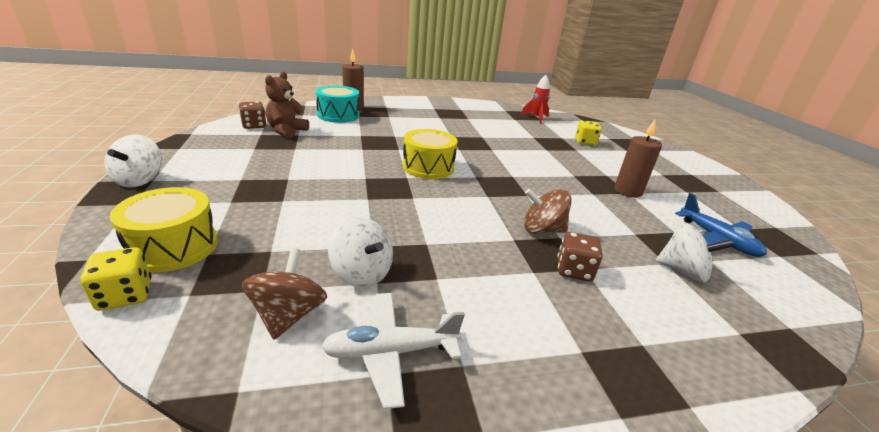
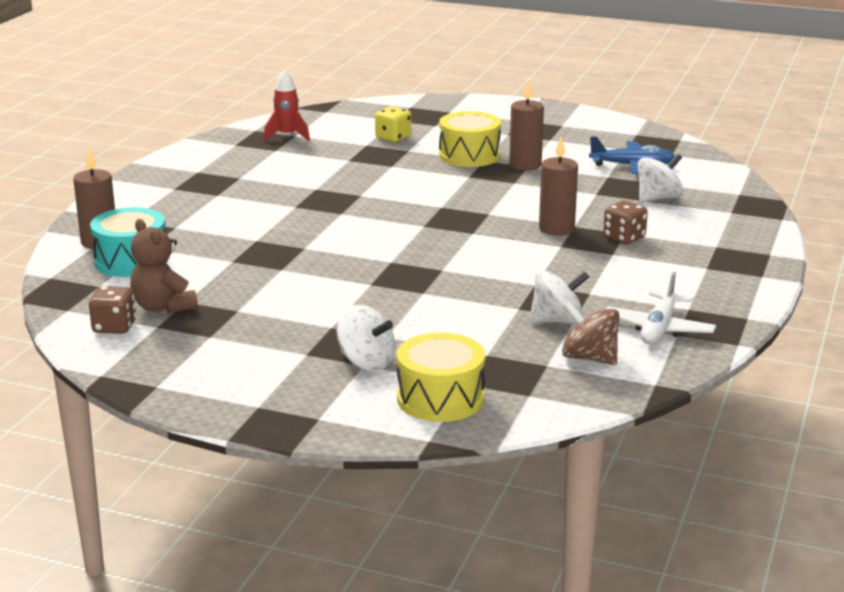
camera: 55 degrees left, 5 degrees down
(125, 295) = (508, 421): yellow dice -> none
(140, 180) = (251, 414): white spinning top -> white spinning top (366, 362)
(428, 167) = (375, 244): yellow drum -> yellow drum (469, 155)
(542, 230) = (556, 229): brown spinning top -> brown candle

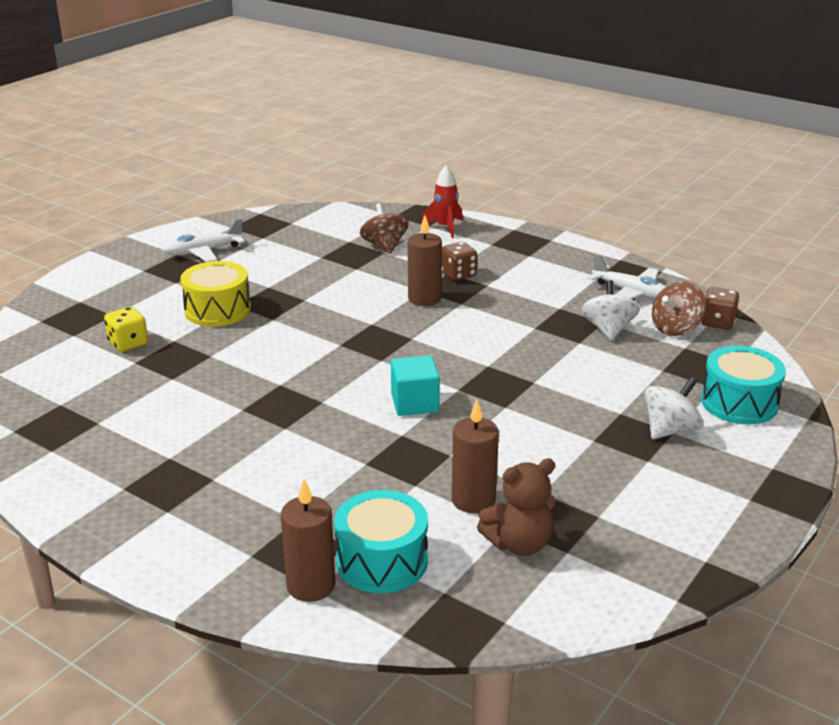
camera: 75 degrees left, 5 degrees up
(114, 327) = (561, 584): brown dice -> brown dice (717, 322)
(287, 136) = (58, 409): red rocket -> red rocket (445, 227)
(357, 247) = (415, 403): none -> turquoise cube
(440, 398) = (739, 403): yellow drum -> turquoise drum
(525, 165) = (265, 287): brown candle -> brown candle (473, 500)
(574, 133) = (203, 252): none -> white plane
(632, 166) = (305, 242): blue plane -> none
(658, 198) = (384, 246): white spinning top -> brown spinning top

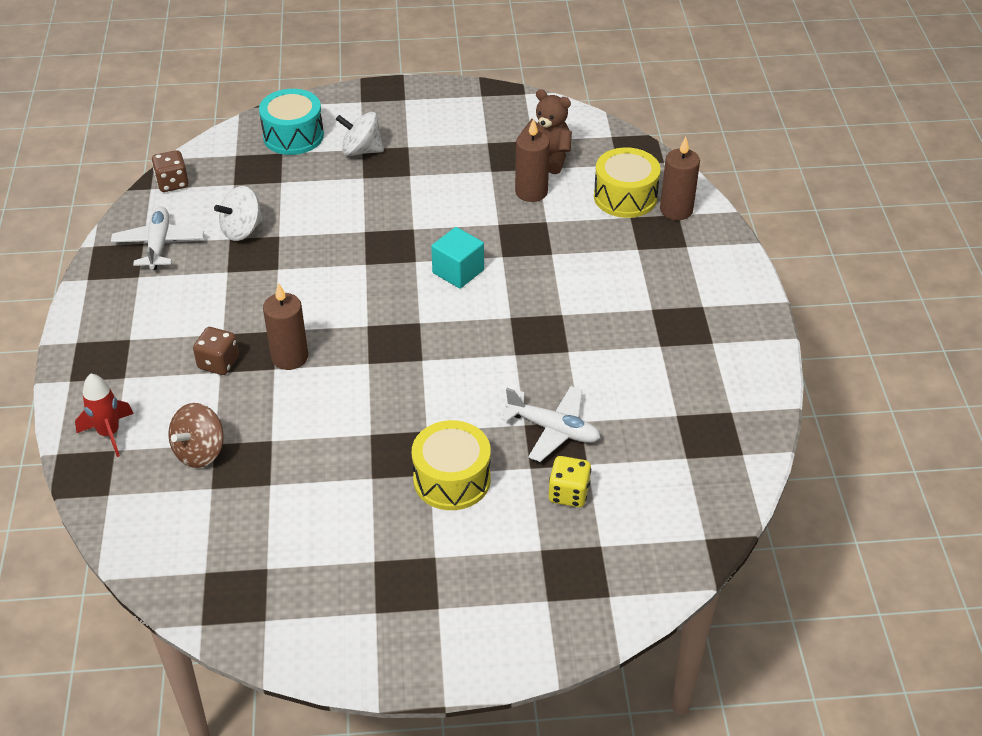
camera: 130 degrees left, 15 degrees up
(203, 252) = (349, 592): white plane -> white plane (553, 429)
(382, 561) = (625, 197): turquoise drum -> yellow drum
(675, 328) = (205, 199): brown spinning top -> none

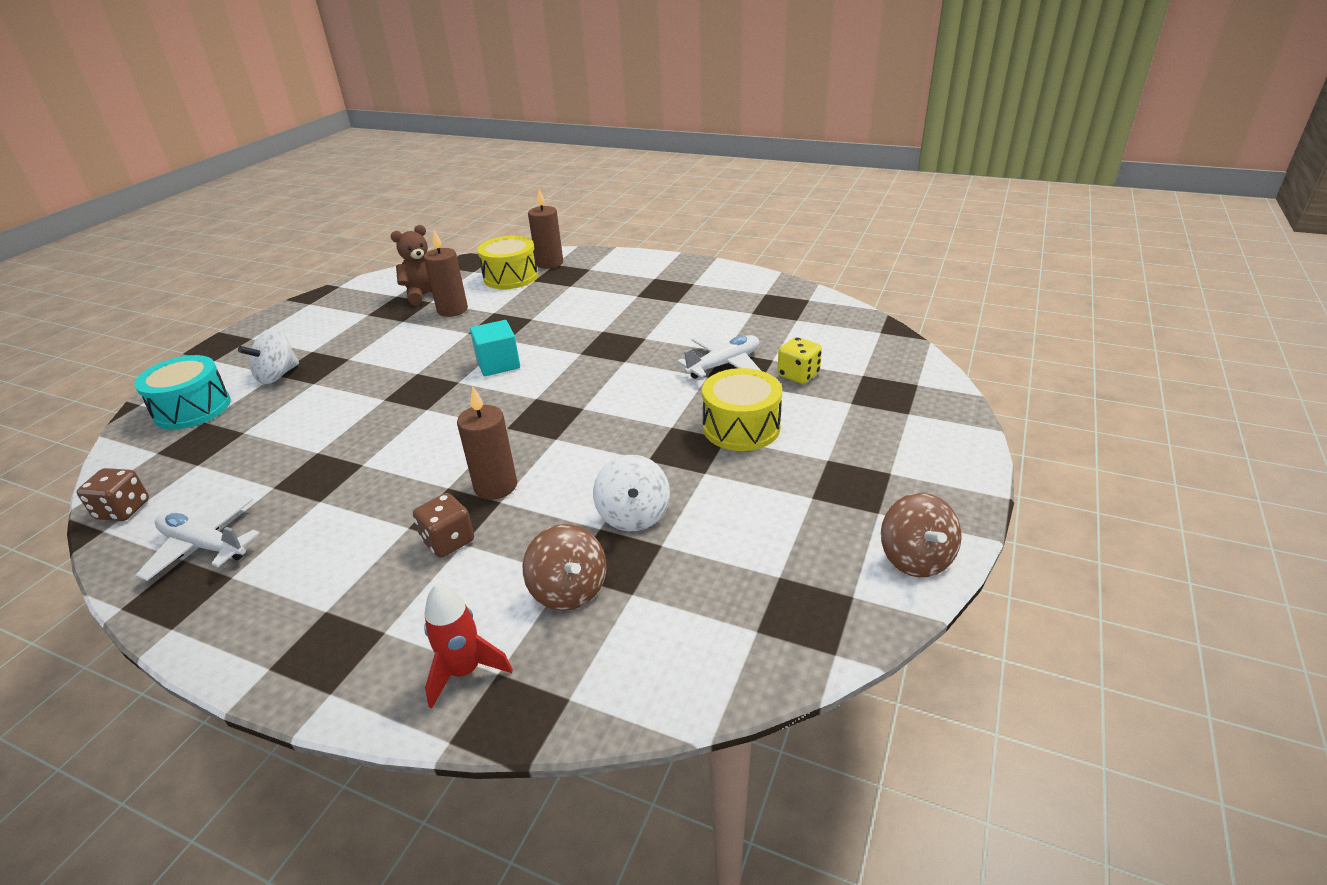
camera: 60 degrees left, 10 degrees down
(242, 230) = (273, 475): white spinning top -> white spinning top (633, 515)
(327, 651) = (915, 558): none -> brown spinning top

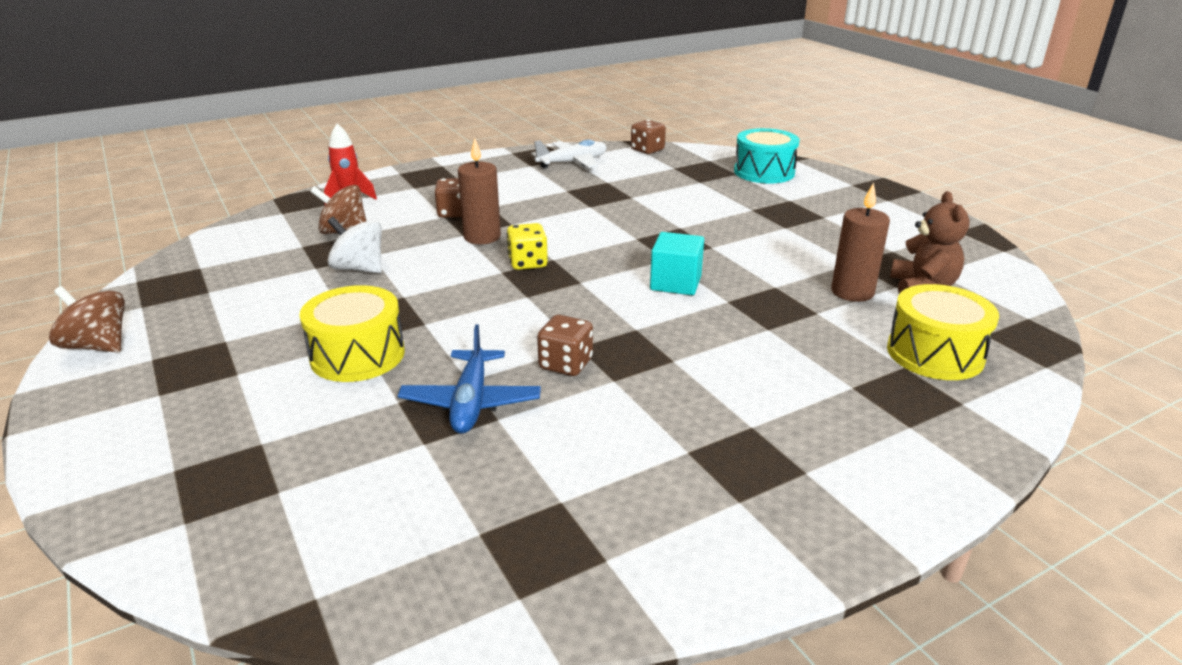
camera: 125 degrees right, 5 degrees down
(277, 375) = (787, 200): white spinning top -> none
(549, 263) = (968, 399): brown candle -> none
(649, 356) = (566, 364): none -> brown dice
(724, 365) = (471, 402): white plane -> blue plane
(798, 375) = (365, 441): yellow dice -> yellow dice (528, 263)

